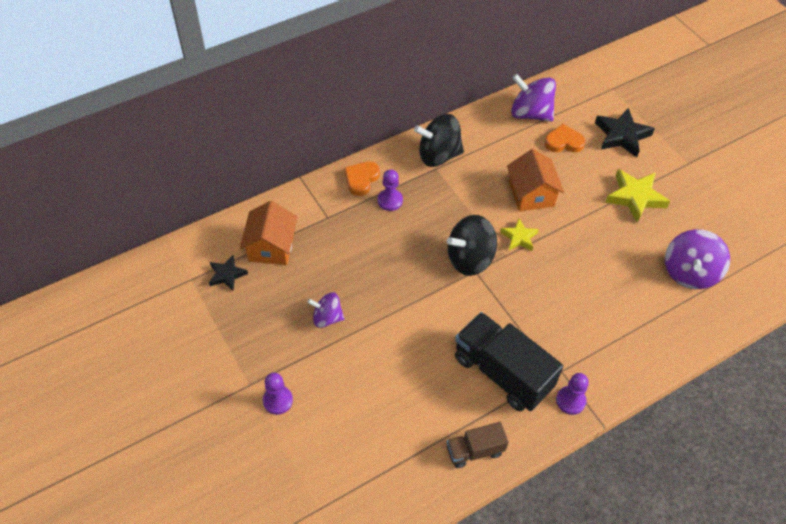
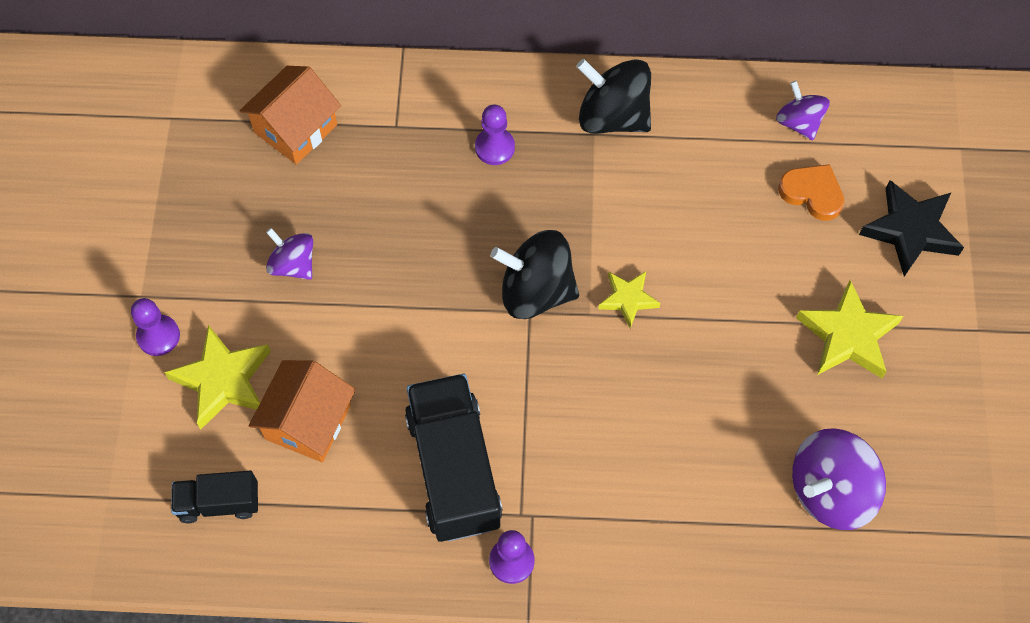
camera: 35 degrees right, 10 degrees up
(227, 275) = (216, 136): black star -> none
(336, 402) = (223, 380): none -> yellow star
(361, 179) = (480, 96): orange heart -> none
(387, 471) = (219, 503): none -> black truck
(474, 451) = (340, 546): brown truck -> none
(530, 113) = (799, 122): purple spinning top -> purple spinning top, size x0.61
(531, 194) = (697, 246): orange house -> orange house (308, 422)

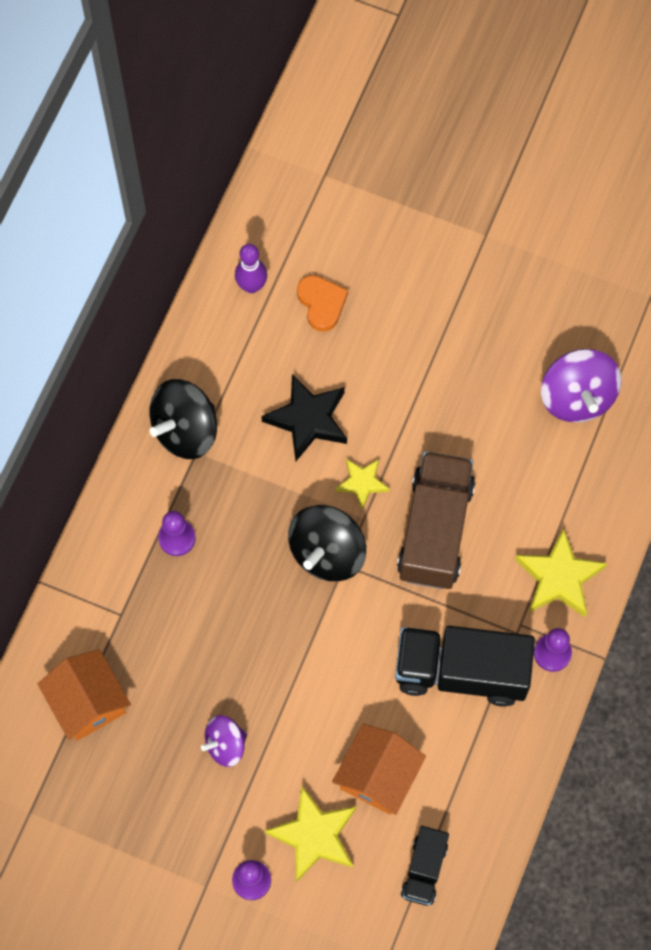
camera: 70 degrees left, 5 degrees up
(308, 422) = (378, 776): orange house -> orange house turned 75 degrees clockwise
(605, 390) = (435, 530): none -> brown truck
(799, 122) = (251, 286): purple spinning top -> purple bowling pin
(812, 193) = (321, 303): orange heart -> orange heart turned 105 degrees clockwise
(848, 336) = (456, 330): yellow star -> yellow star (559, 577)
(910, 230) = (383, 245): black star -> black star (308, 419)

